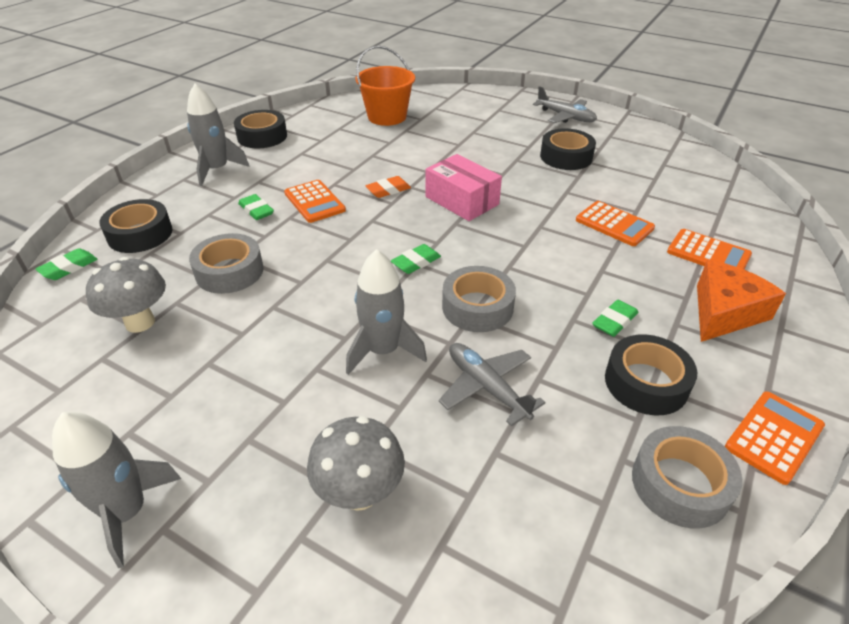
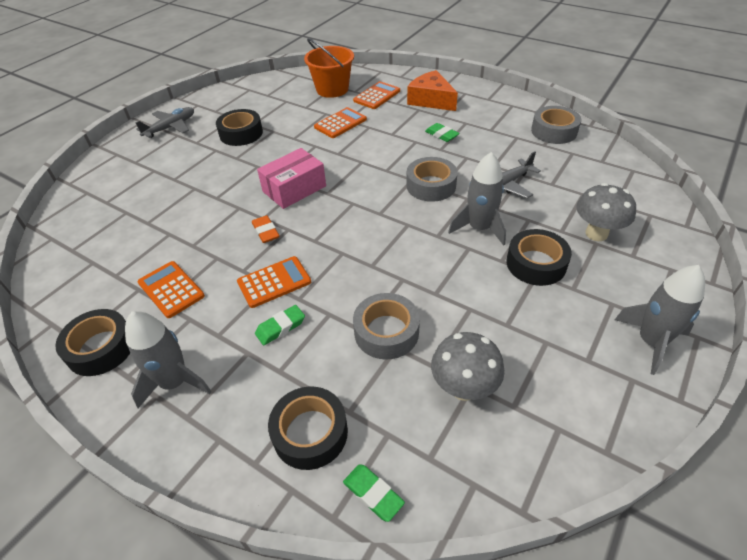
camera: 85 degrees left, 5 degrees up
(387, 117) = (107, 237): orange bucket -> orange bucket (332, 89)
(416, 262) = (378, 214): green eraser -> none
(646, 383) = (490, 131): black tape -> black tape (536, 263)
(774, 436) = (518, 103): orange calculator -> orange calculator (171, 289)

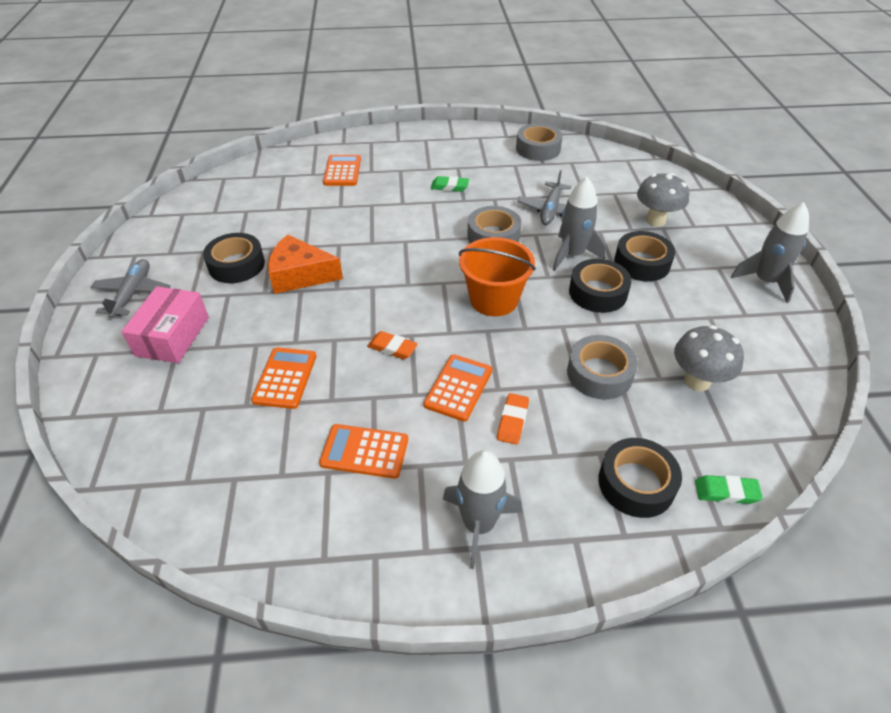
camera: 40 degrees left, 0 degrees up
(101, 348) = (363, 547): black tape -> black tape (597, 292)
(280, 327) = (512, 421): green eraser -> orange eraser
(294, 189) = (370, 295): pink box -> pink box (172, 336)
(332, 89) = (285, 180): orange bucket -> orange bucket (494, 299)
(340, 123) = (337, 212): orange calculator -> orange calculator (285, 378)
(431, 100) = (401, 157): orange cheese -> orange cheese (300, 275)

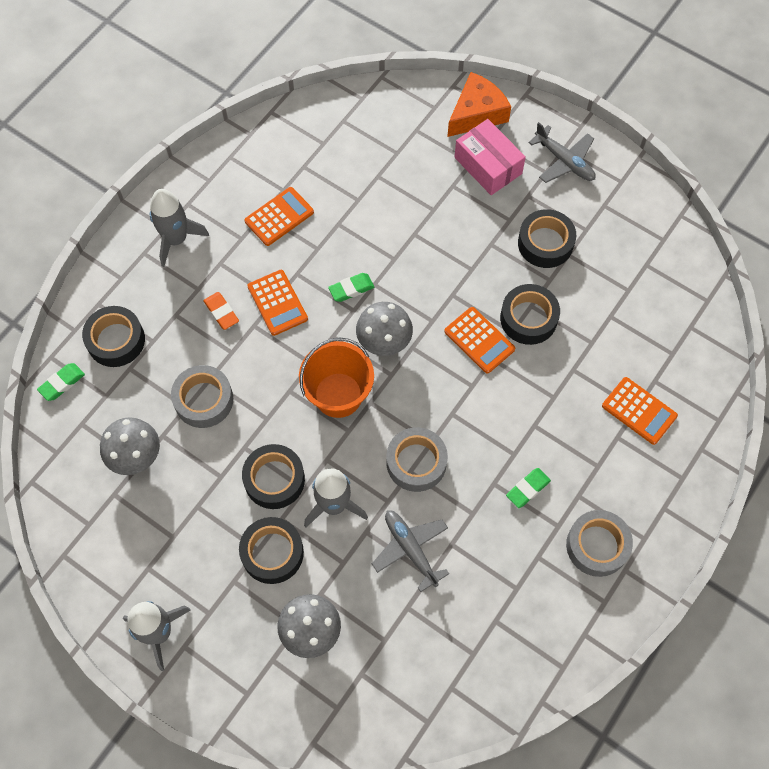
camera: 130 degrees right, 20 degrees up
(285, 378) = (382, 209): orange calculator -> orange calculator (479, 340)
(300, 275) = (492, 279): orange cheese -> orange cheese (477, 113)
(318, 242) = (528, 318): none -> black tape
(392, 348) = (351, 289): orange eraser -> green eraser
(421, 300) = (384, 343): none -> grey mushroom
(538, 149) = (529, 644): grey tape -> grey tape (597, 546)

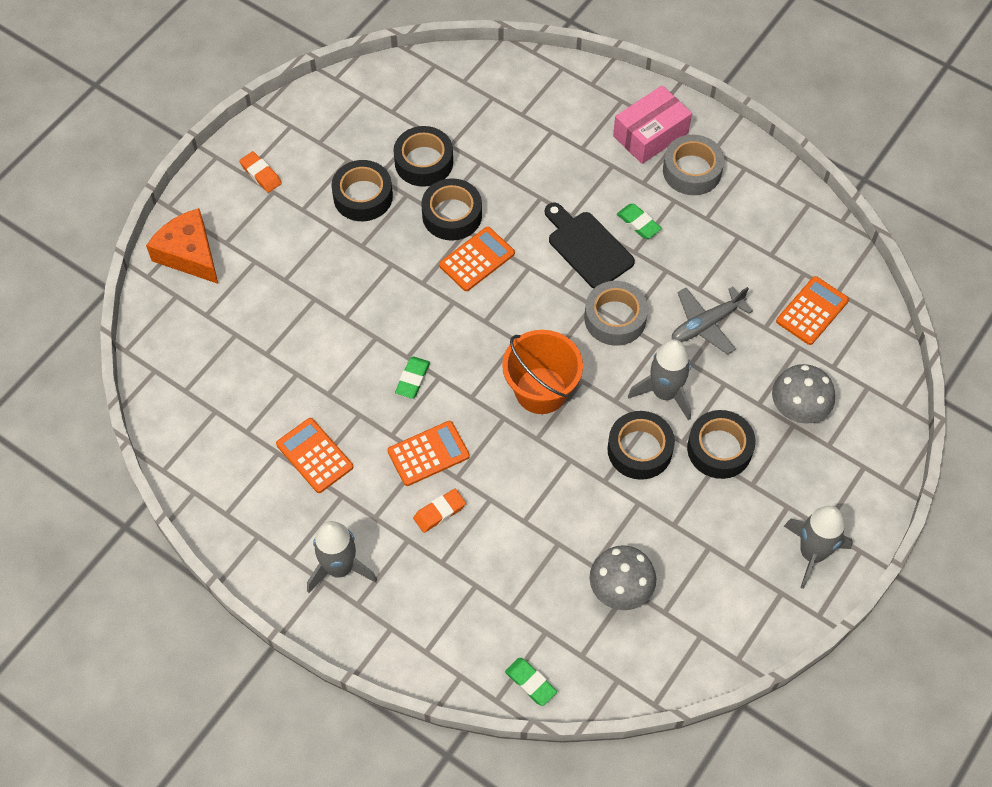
camera: 90 degrees left, 5 degrees down
(116, 340) = (474, 626): black tape -> black tape (424, 162)
(203, 400) = (549, 525): grey tape -> none
(351, 289) = (412, 379): green eraser -> green eraser turned 45 degrees clockwise
(384, 343) = (479, 347): grey mushroom -> none
(488, 165) = (260, 245): pink box -> pink box (650, 134)
(497, 439) = (587, 247): none -> black cutting board
(564, 161) = (261, 174): grey plane -> orange eraser
(639, 411) = (554, 129): orange calculator -> orange calculator (812, 311)

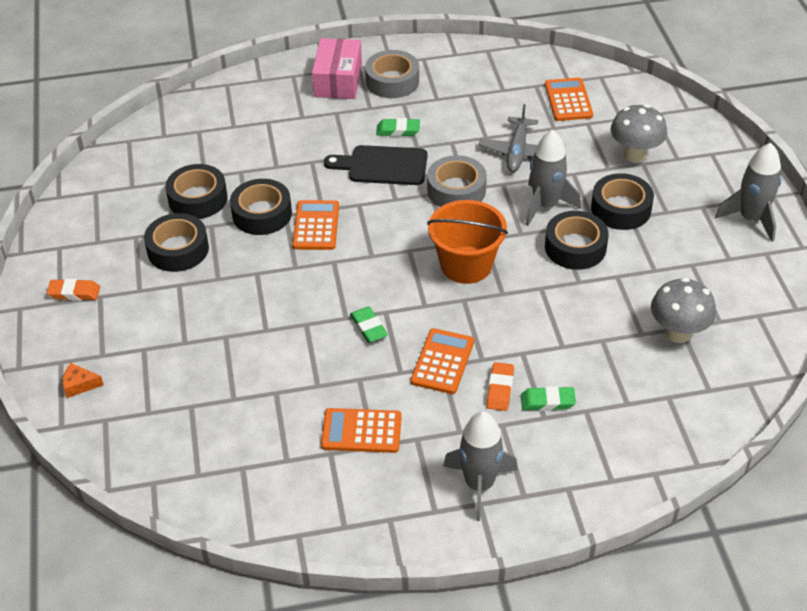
camera: 45 degrees left, 15 degrees down
(189, 254) = (79, 385): orange cheese -> orange cheese, size x0.46
(530, 683) = (703, 435): green eraser -> green eraser (547, 402)

